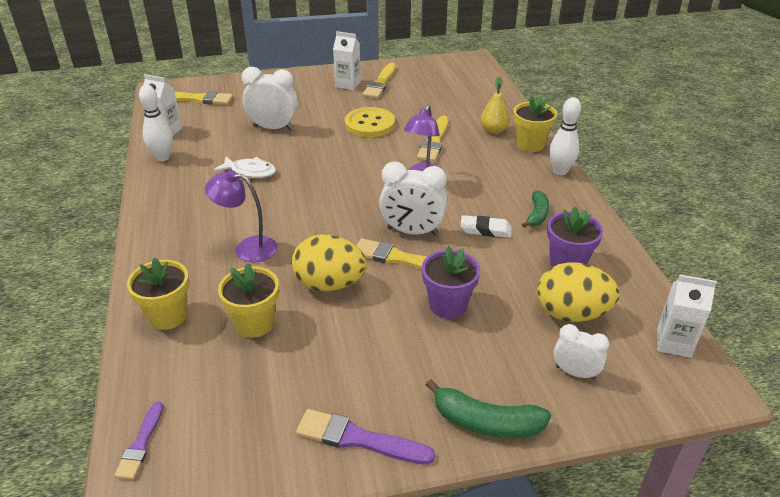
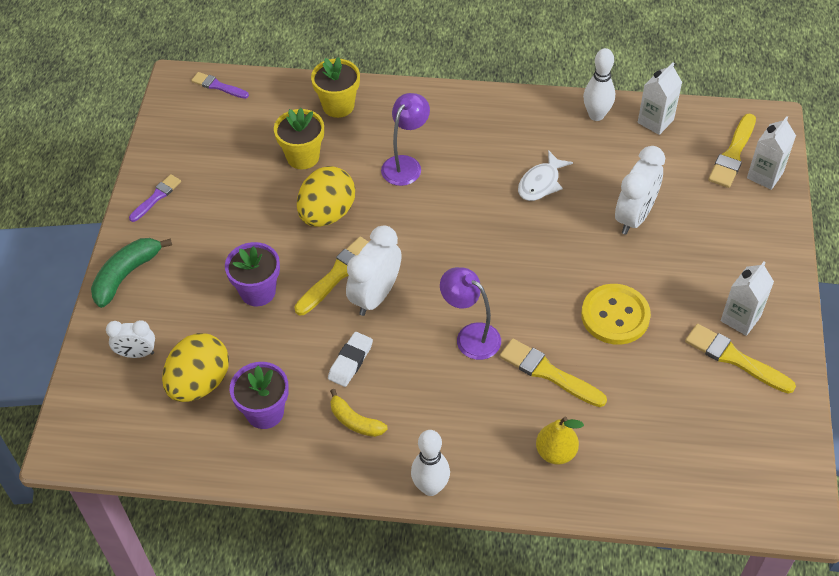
camera: 110 degrees right, 15 degrees up
(358, 439) = (156, 197): purple brush -> purple brush, size x0.64
(530, 144) = (505, 481): yellow flower pot -> none
(537, 215) = (355, 421): green banana -> yellow banana
(575, 372) = (136, 354): white clock -> white clock turned 45 degrees clockwise
(673, 343) = (124, 447): white carton -> white carton (765, 175)

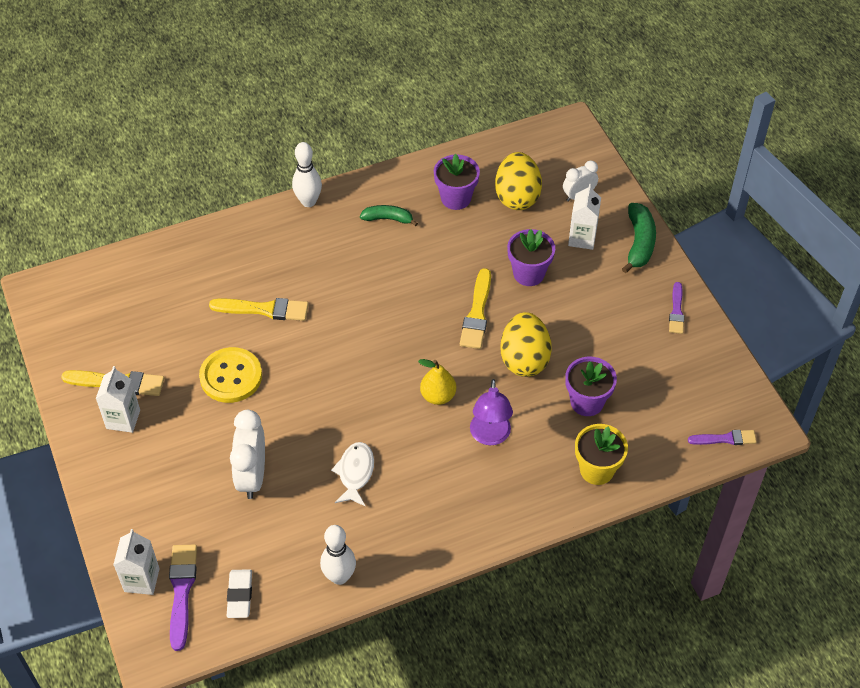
camera: 150 degrees right, 0 degrees up
(303, 157) = (587, 402): yellow flower pot -> purple flower pot
(350, 361) = (419, 255): white eraser -> white eraser (240, 595)
(355, 421) = (388, 219): yellow banana -> green banana
(375, 296) = (434, 309): white clock -> none
(470, 336) = (340, 311): purple lamp -> none
(556, 452) = (231, 258): yellow pear -> yellow pear (438, 396)
(655, 121) = (276, 597): white carton -> white carton (582, 238)
(733, 154) = (182, 591): yellow brush -> purple brush

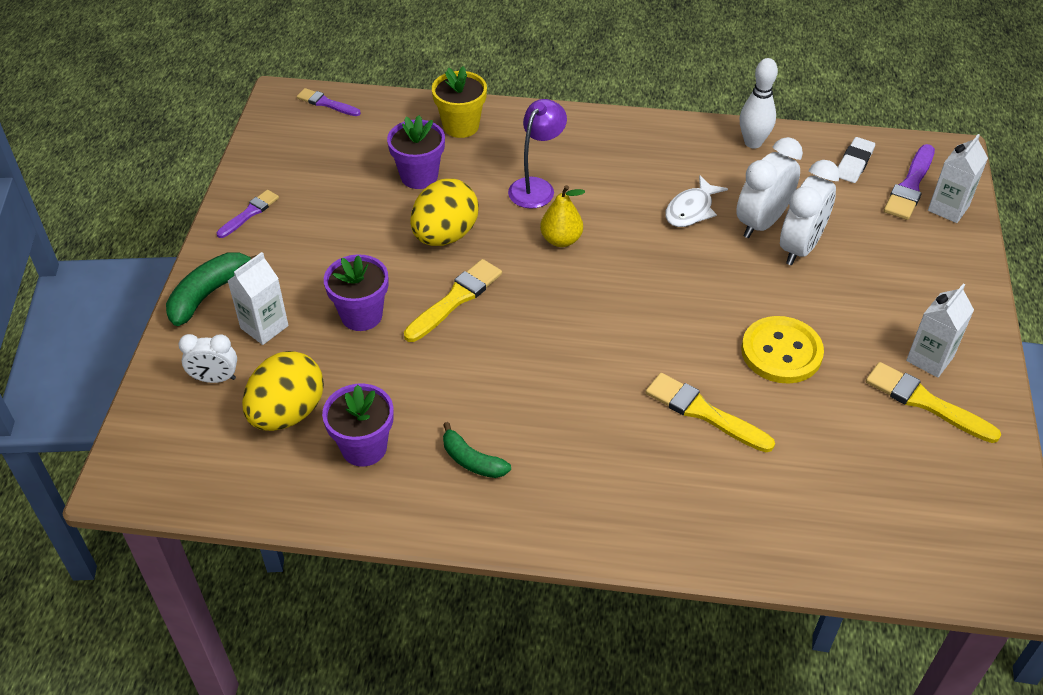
camera: 150 degrees left, 5 degrees down
(293, 487) = (761, 223): none -> white clock
(308, 202) = (562, 539): white bowling pin -> none

